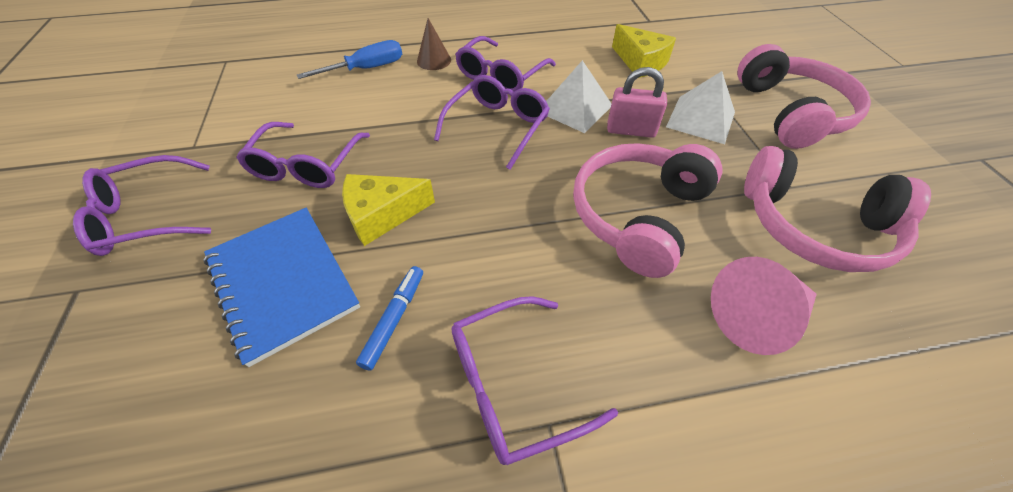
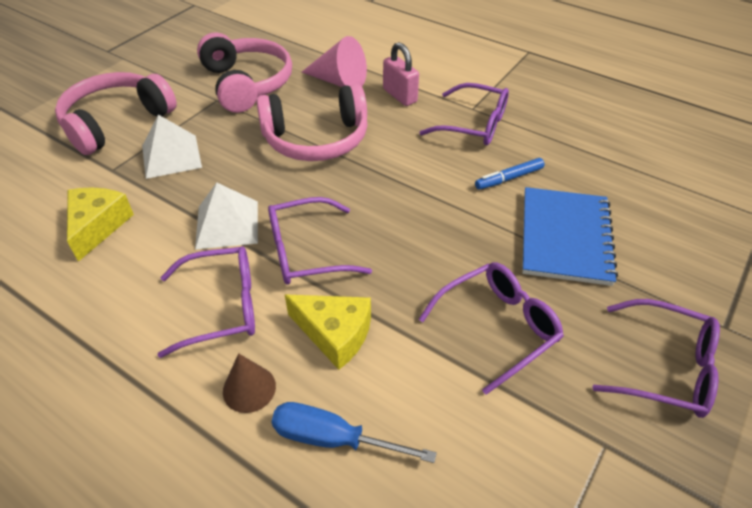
camera: 135 degrees left, 5 degrees down
(382, 214) = (468, 240): yellow cheese -> yellow cheese (334, 334)
(631, 130) = (226, 181): pink padlock -> pink padlock (399, 96)

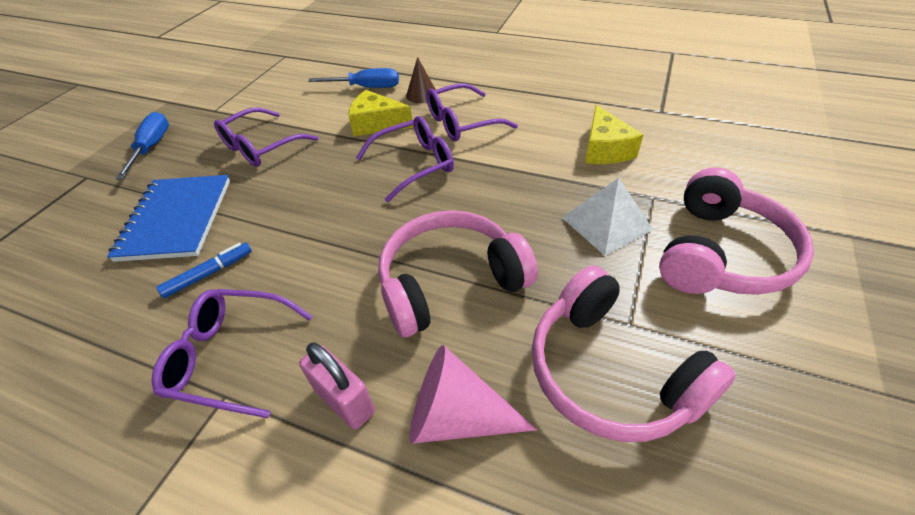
camera: 170 degrees right, 0 degrees up
(227, 224) = (494, 171): white pyramid -> none
(665, 368) = (152, 147): purple glasses -> blue screwdriver

